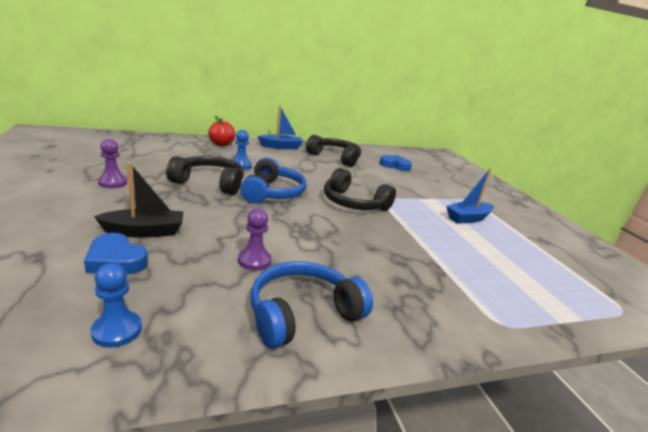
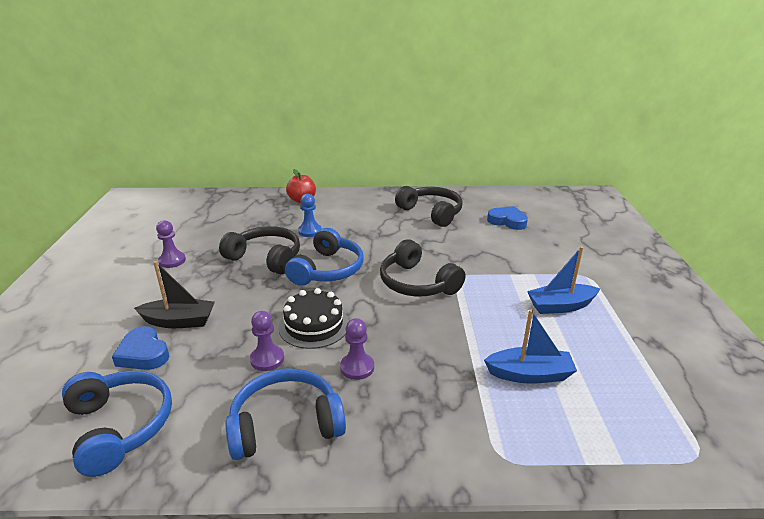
camera: 20 degrees right, 5 degrees up
(117, 330) = (119, 427): blue pawn -> blue headphones
(281, 147) = (371, 199): blue boat -> blue boat (529, 374)
(284, 233) = (314, 325): none -> black cake
(341, 264) = (357, 367): none -> purple pawn

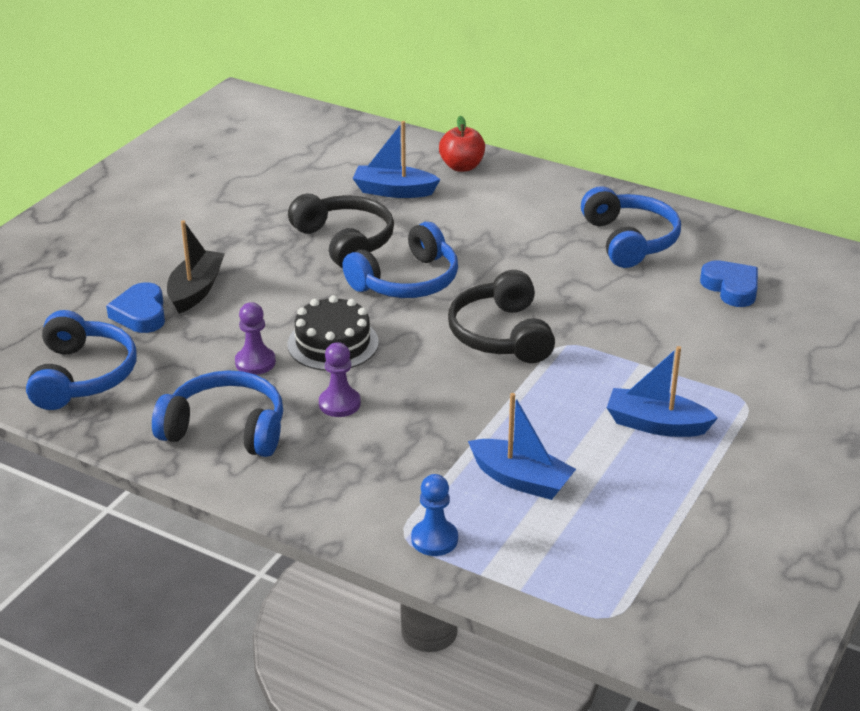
camera: 30 degrees right, 5 degrees up
(172, 261) = (235, 212): purple pawn -> none
(179, 321) = (196, 290): black boat -> black boat turned 105 degrees counterclockwise
(272, 222) = (394, 191): none -> blue boat
(310, 231) = (431, 219): blue pawn -> blue pawn (434, 539)
(431, 213) = (629, 240): black headphones -> blue headphones

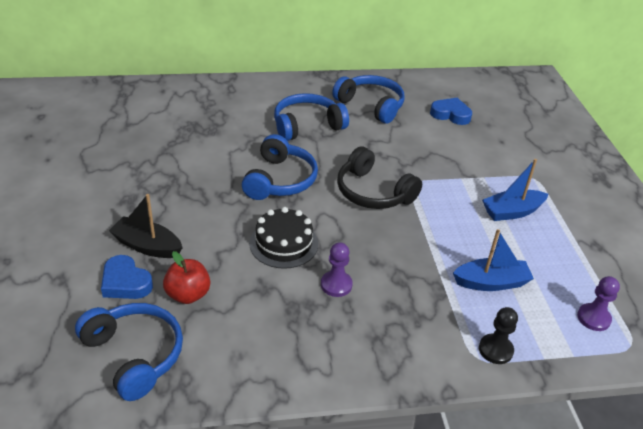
camera: 40 degrees left, 5 degrees up
(196, 290) = (147, 246): black boat -> black boat turned 45 degrees counterclockwise
(225, 429) = (286, 343): blue headphones -> blue headphones (307, 126)
(255, 362) = (249, 281): purple pawn -> purple pawn (593, 318)
(344, 242) = (211, 168): black headphones -> none
(394, 191) = (203, 122): blue boat -> none
(434, 539) = (495, 350): blue pawn -> black pawn
(462, 167) = (227, 92): red apple -> red apple (188, 295)

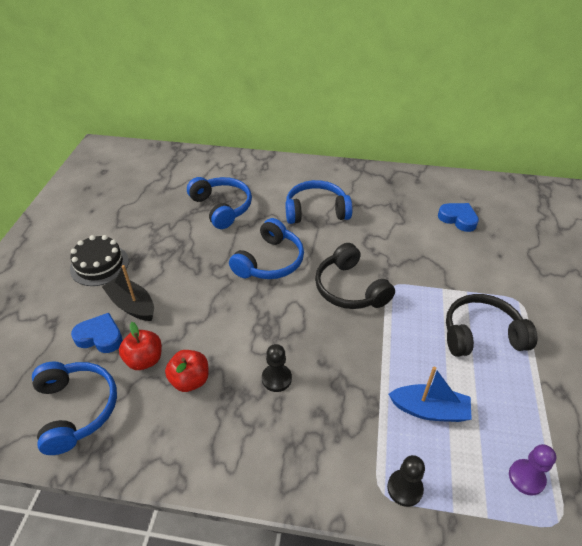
camera: 20 degrees right, 5 degrees up
(125, 282) = (100, 337): blue heart -> blue heart turned 135 degrees clockwise
(247, 304) = (190, 380): none -> red apple
(284, 243) = (247, 326): black cake -> black cake (99, 265)
(336, 285) = (276, 378): purple pawn -> black pawn
(371, 105) = (383, 199): blue headphones -> blue headphones (221, 208)
(512, 212) = (481, 335): blue boat -> black headphones

